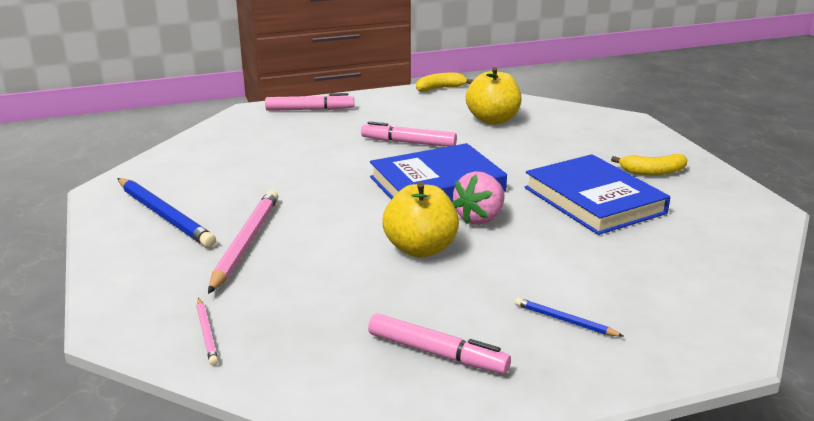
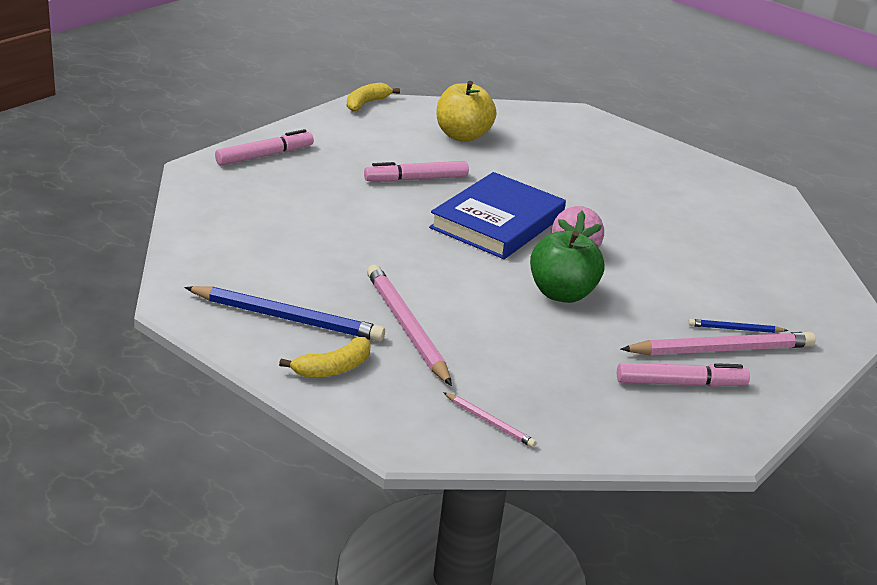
camera: 35 degrees left, 5 degrees up
(420, 249) = (561, 293): yellow apple -> green apple
(524, 335) = (721, 350): none -> pink pencil
(594, 200) = (641, 210): blue book -> none
(653, 172) = (655, 170): yellow banana -> yellow banana (333, 368)

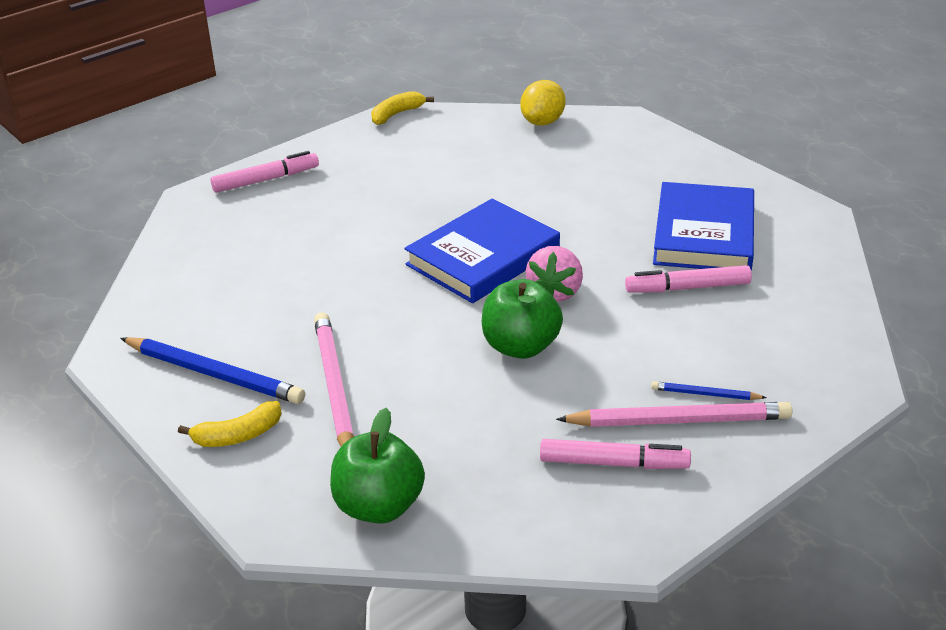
camera: 15 degrees right, 5 degrees up
(416, 179) = (414, 205): pink marker -> pink marker (687, 288)
(462, 136) = (485, 151): yellow apple -> none
(490, 422) = (379, 506): pink pencil -> green apple
(504, 113) = (542, 122): none -> yellow lemon
(682, 205) = (703, 234): none -> blue book

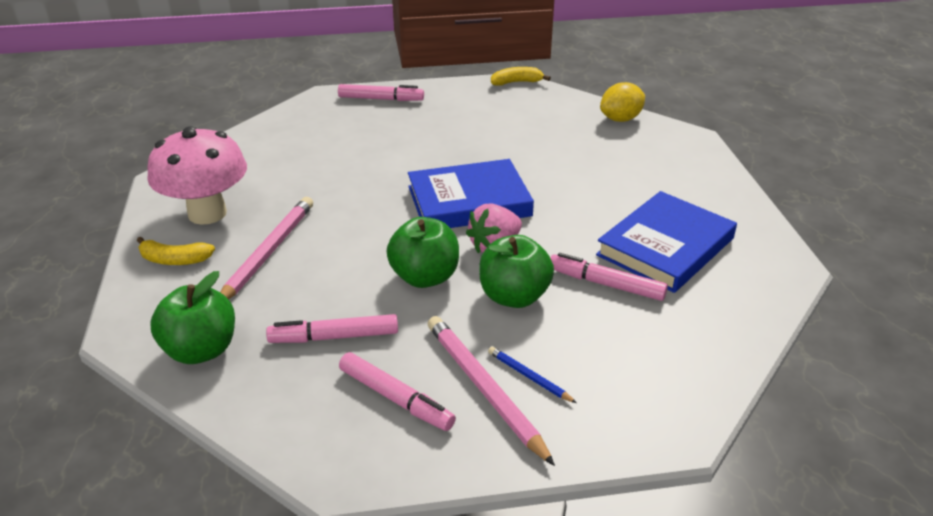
camera: 30 degrees right, 0 degrees up
(214, 374) = (207, 213): blue pencil -> pink mushroom
(497, 436) = (334, 337): none -> pink marker
(620, 331) = (514, 296): none -> green apple
(679, 420) = (484, 388): pink pencil -> pink pencil turned 150 degrees counterclockwise

